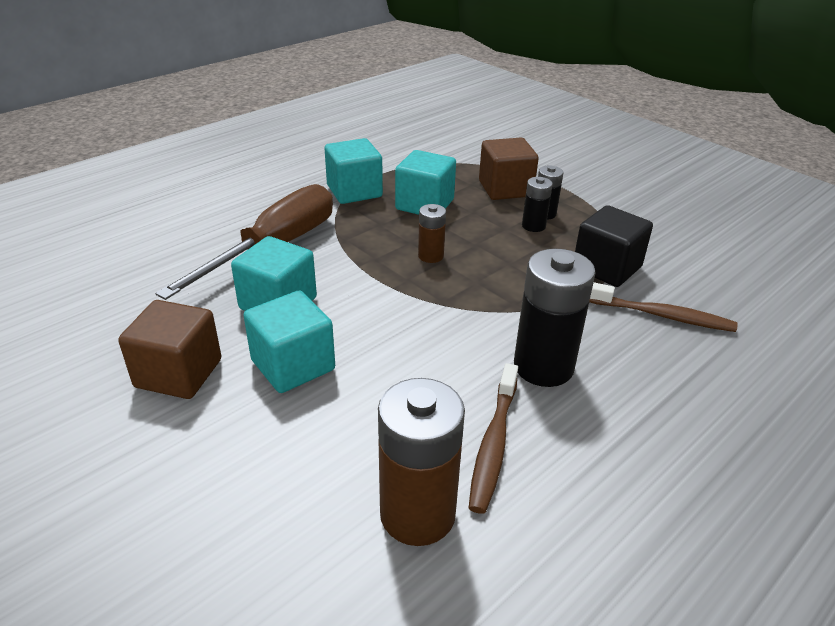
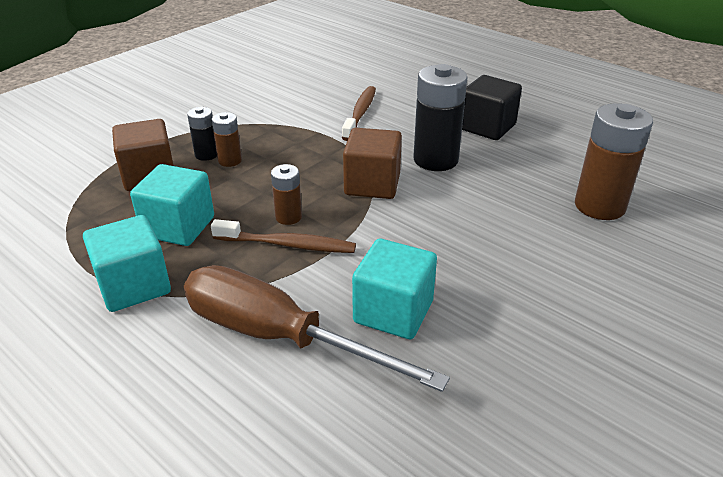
camera: 95 degrees left, 0 degrees up
(179, 373) = (530, 363): brown cube -> brown cube (372, 184)
(293, 365) = (485, 284): turquoise cube -> none
(494, 443) = (522, 179): brown toothbrush -> brown toothbrush (287, 244)
(533, 226) = (230, 160): black battery -> brown battery
(606, 268) = (299, 129): black cube -> black cube (487, 127)

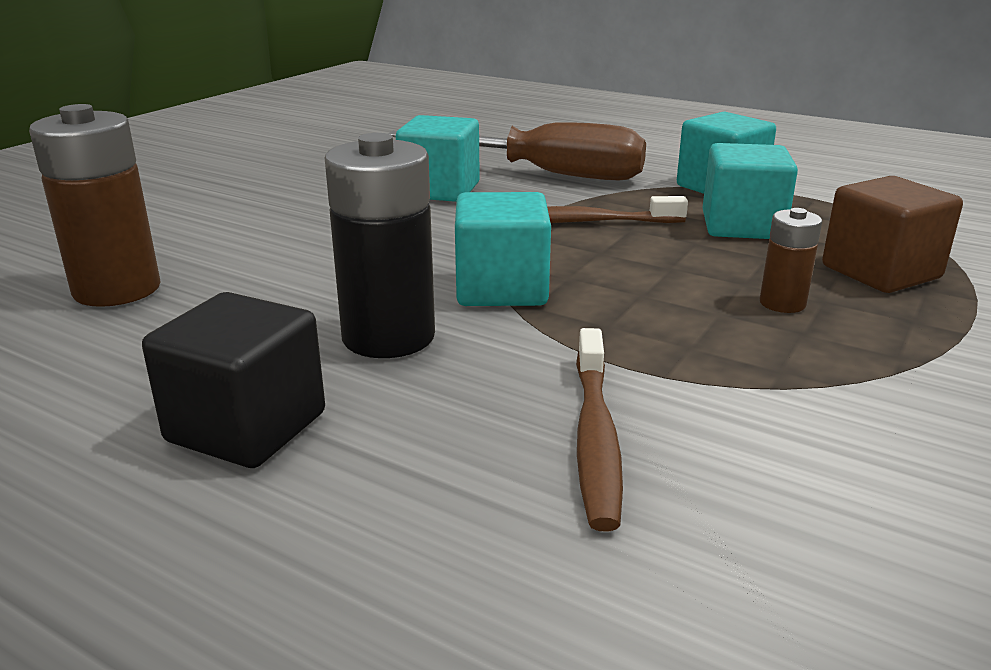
camera: 170 degrees right, 10 degrees down
(206, 154) = (839, 309): black battery -> none
(288, 217) = (607, 244): brown battery -> none
(372, 184) = (501, 289): brown cube -> turquoise cube

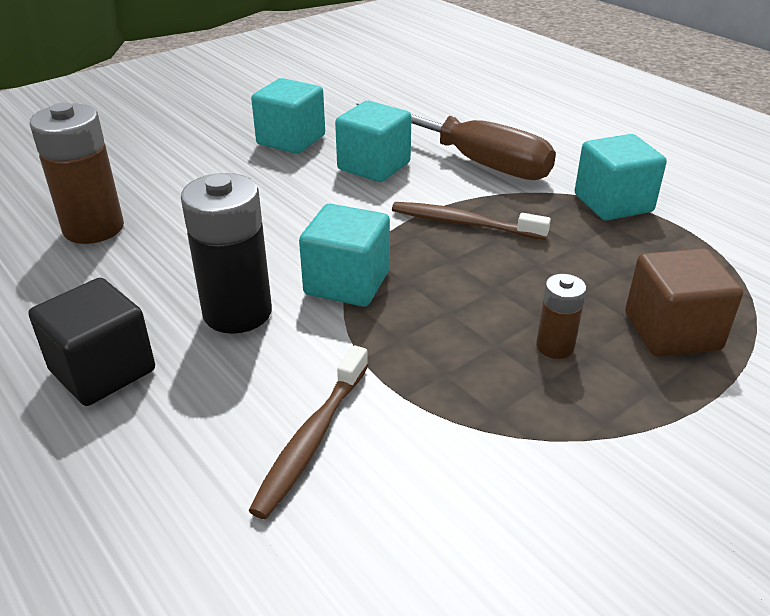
camera: 20 degrees right, 10 degrees up
(742, 226) = (593, 253): turquoise cube -> turquoise cube (291, 140)

